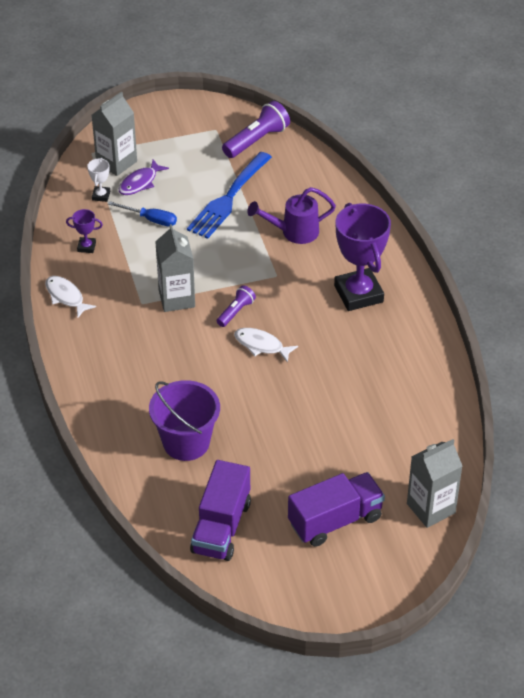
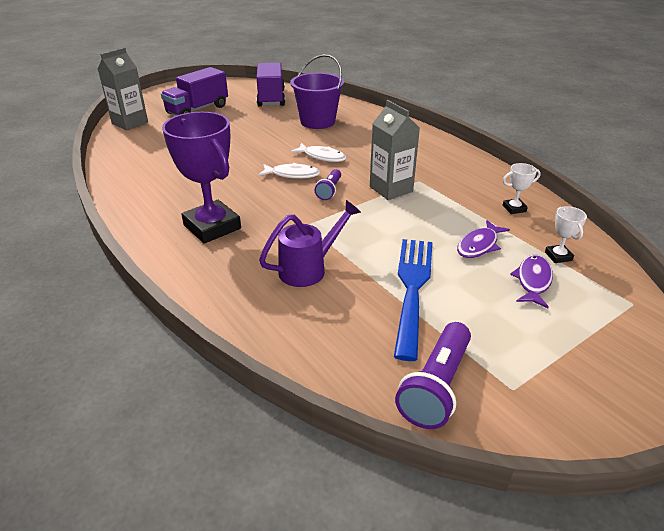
camera: 160 degrees right, 10 degrees down
(66, 296) = (487, 172): white fish -> white fish (322, 157)
(86, 247) = (514, 208): purple trophy -> white trophy
(116, 162) = (588, 299): grey carton -> none
(150, 219) = (479, 245): blue screwdriver -> purple fish

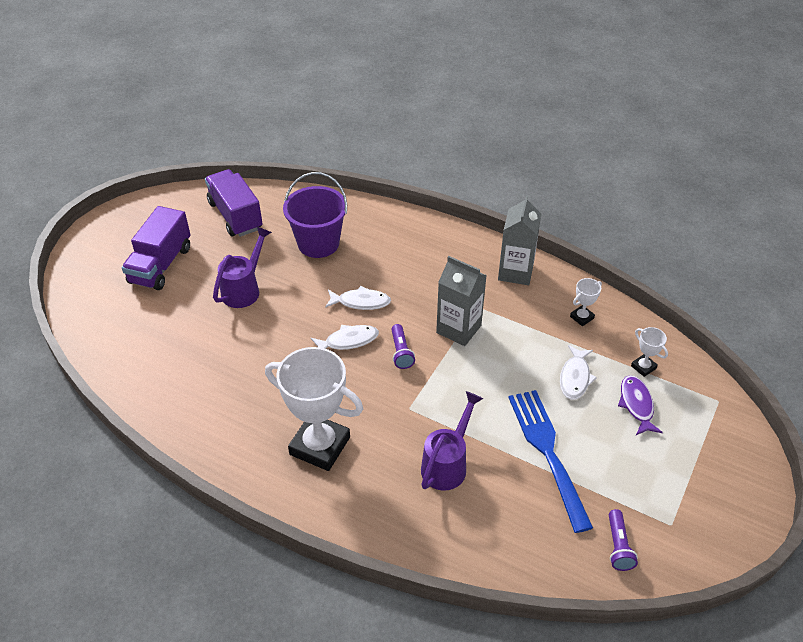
camera: 25 degrees left, 10 degrees up
(130, 123) = (94, 315): grey carton -> grey carton (515, 272)
(212, 227) = (320, 446): purple trophy -> white trophy
(242, 132) = (244, 289): none -> purple watering can
(436, 386) = (618, 546): purple flashlight -> purple flashlight, size x0.59
(479, 245) = (575, 377): purple fish -> white fish

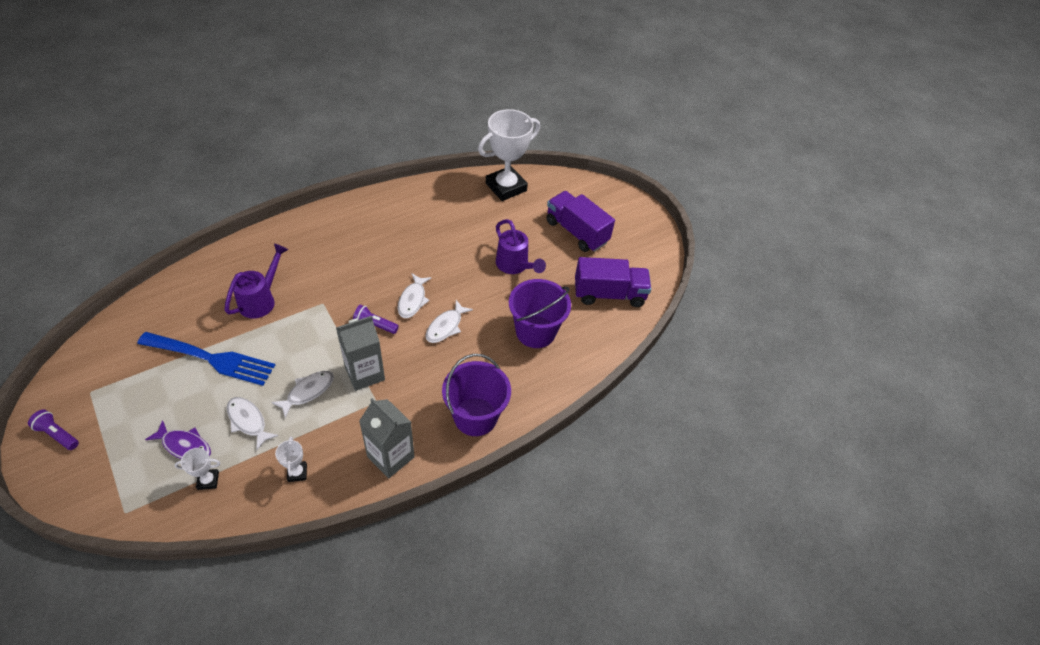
camera: 115 degrees right, 5 degrees up
(320, 446) = (338, 245): white trophy -> white trophy (506, 187)
(436, 242) = (475, 416): none -> purple bucket
(448, 463) = (261, 299): purple watering can -> purple watering can turned 120 degrees counterclockwise
(511, 356) = (308, 392): none -> white fish
(618, 546) = (113, 351): purple flashlight -> purple flashlight (57, 434)

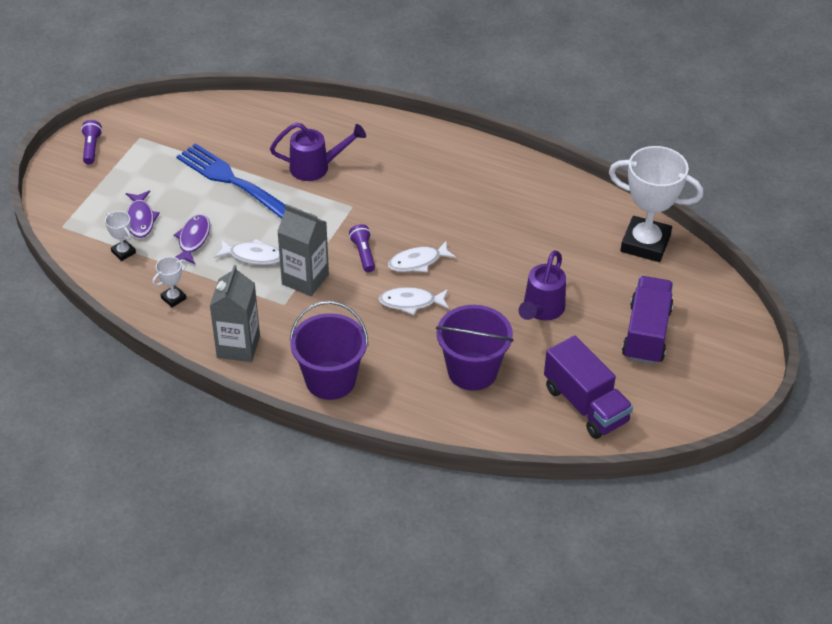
camera: 60 degrees right, 5 degrees down
(212, 359) = (230, 180): blue fork -> blue fork turned 150 degrees clockwise
(248, 421) = (193, 239): white fish -> purple fish

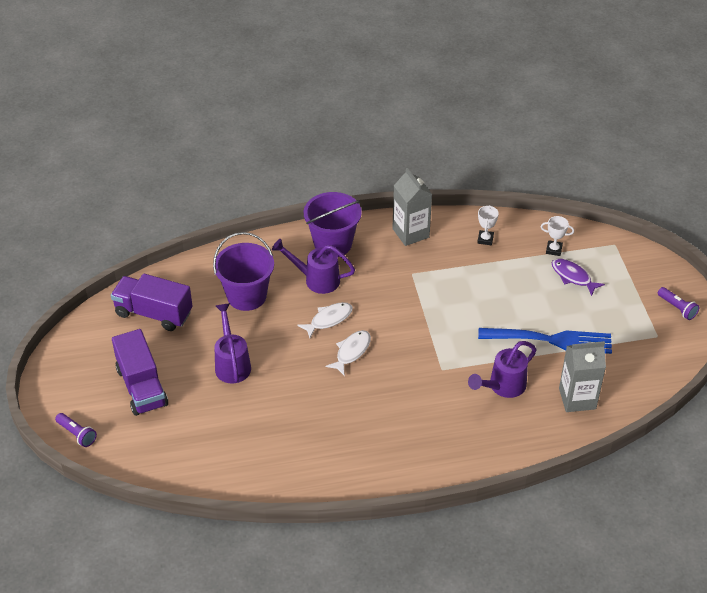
camera: 145 degrees right, 0 degrees up
(193, 239) = (521, 282): purple fish -> none
(253, 256) = (468, 293): white fish -> none
(305, 279) = (416, 296): grey carton -> grey carton (577, 398)
(363, 254) = (396, 336): purple flashlight -> purple flashlight (77, 434)
(385, 350) = (316, 279): none -> purple watering can
(645, 243) = (189, 465): white trophy -> none

